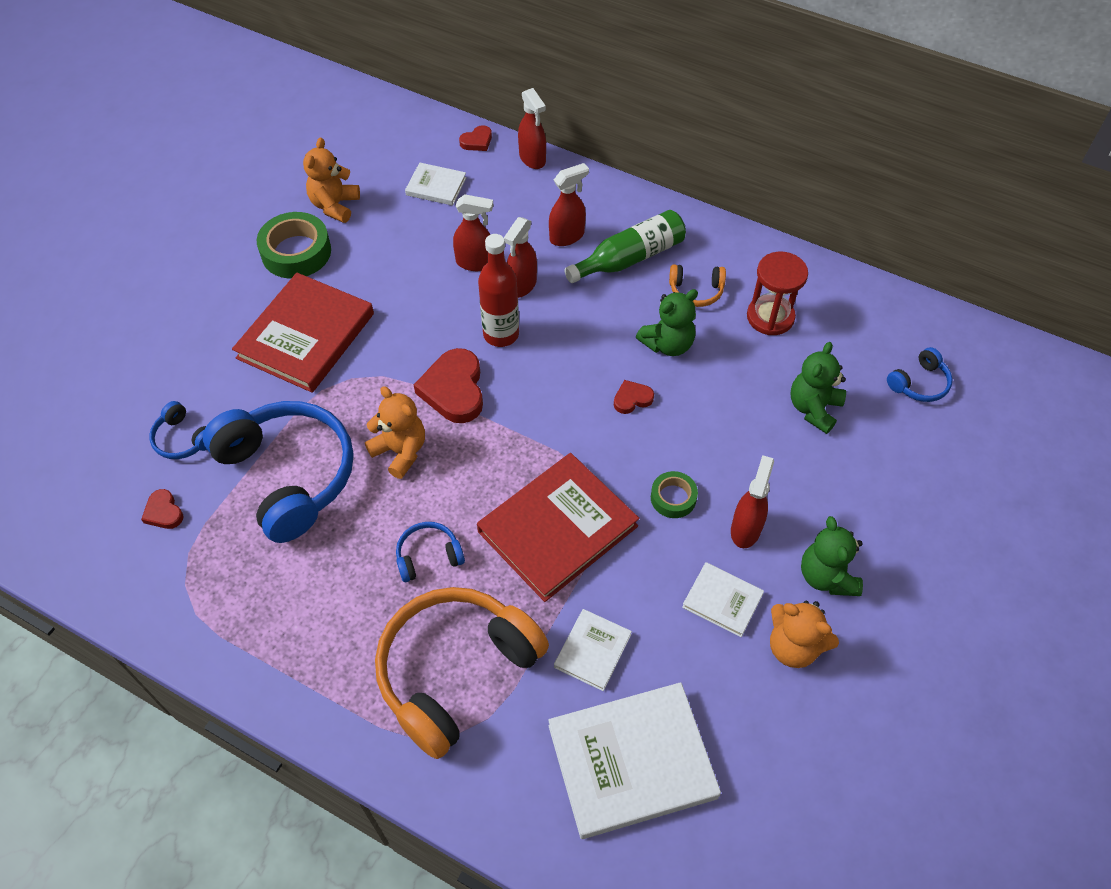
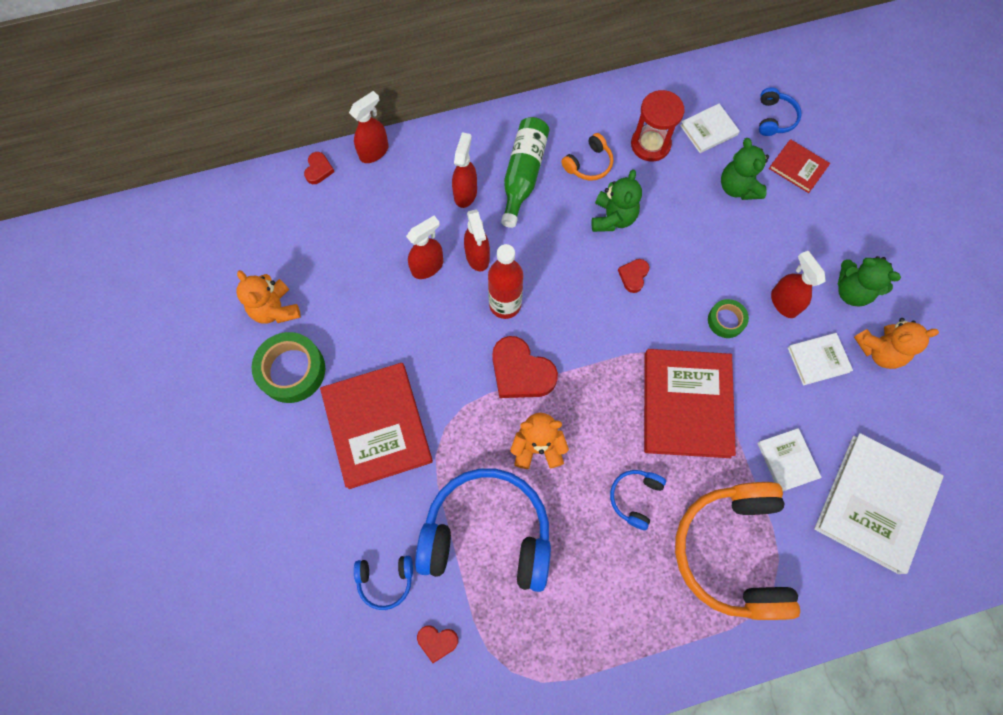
camera: 45 degrees left, 15 degrees up
(436, 186) = (331, 231): white book -> white book (708, 130)
(532, 159) = (374, 151): red spray bottle -> red spray bottle turned 60 degrees counterclockwise
(895, 438) = (798, 167): none -> red book

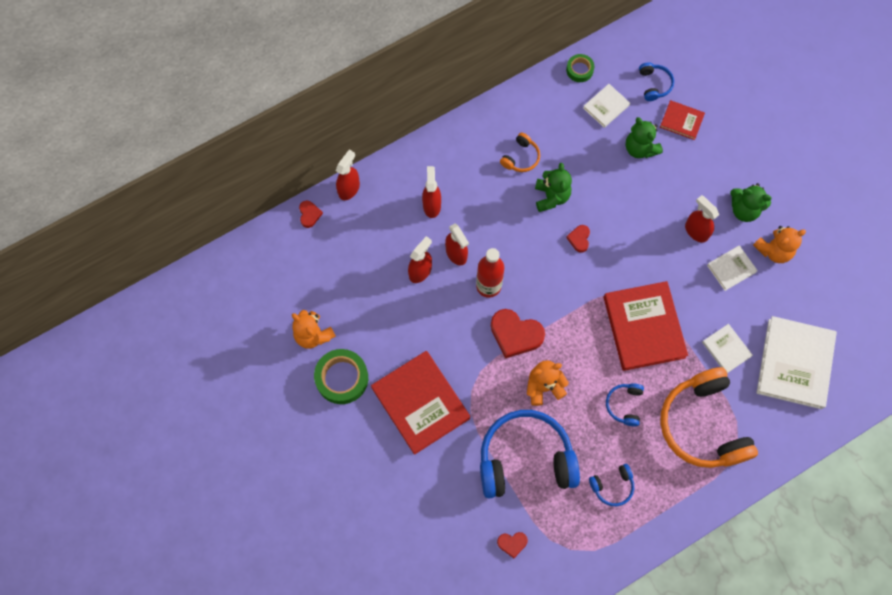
camera: 15 degrees left, 0 degrees up
(385, 580) = (462, 511): blue headphones -> blue headphones (612, 486)
(523, 175) = (472, 179): green bottle -> none
(650, 144) = (564, 130): red hourglass -> none
(726, 320) = (657, 256): green tape -> green tape (579, 70)

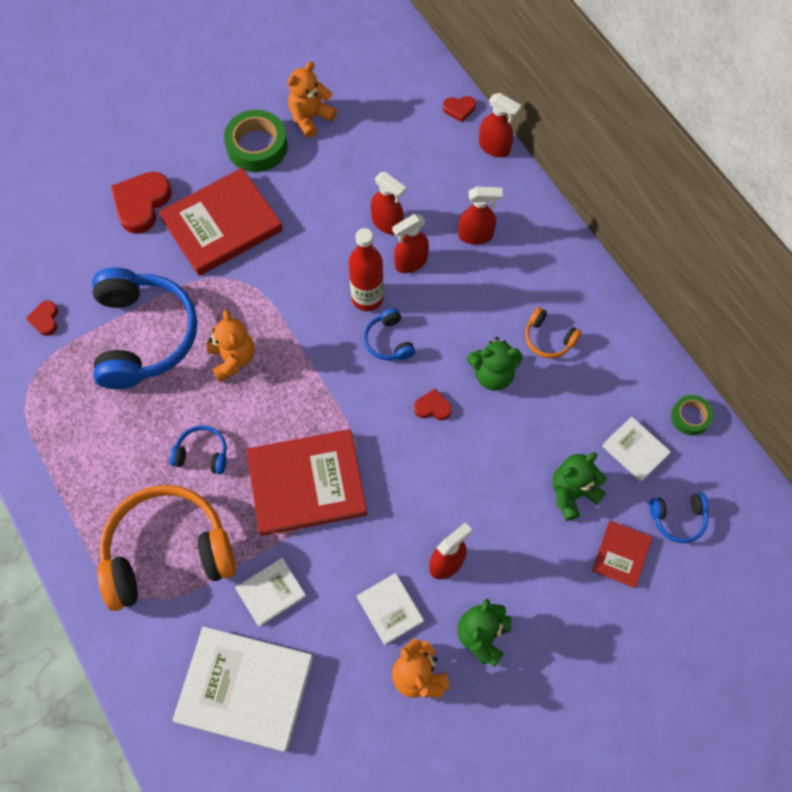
camera: 90 degrees right, 5 degrees down
(515, 334) = (302, 328): red heart -> red heart (142, 204)
(612, 486) = (99, 434): blue headphones -> blue headphones (388, 341)

